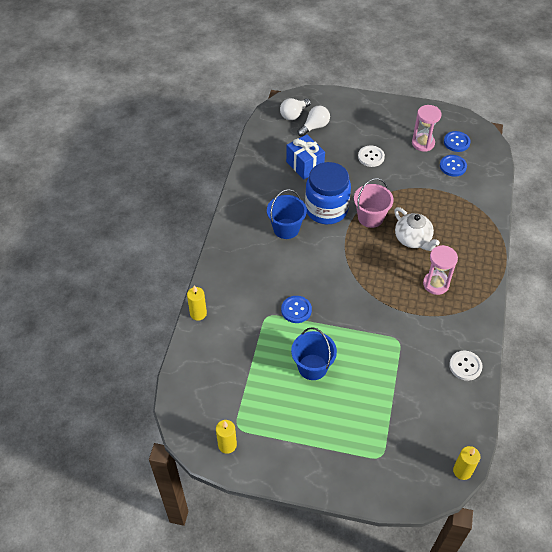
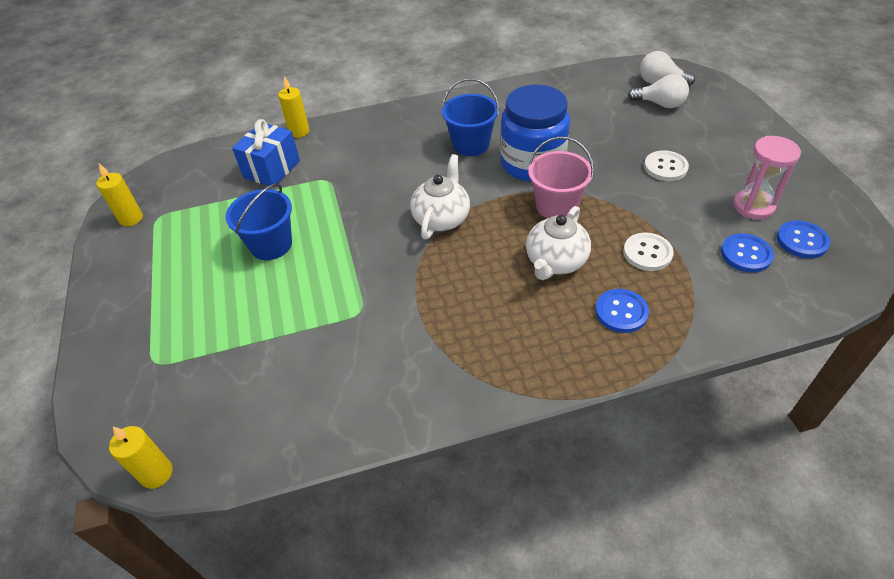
camera: 65 degrees right, 5 degrees down
(296, 310) = (351, 199): blue button -> blue button (621, 312)
(305, 165) = (587, 120): blue gift -> blue gift (272, 169)
(346, 272) = (441, 218): none -> white teapot
(436, 284) = (492, 317): pink hourglass -> none
(465, 366) = (357, 409): white button -> white button (647, 253)

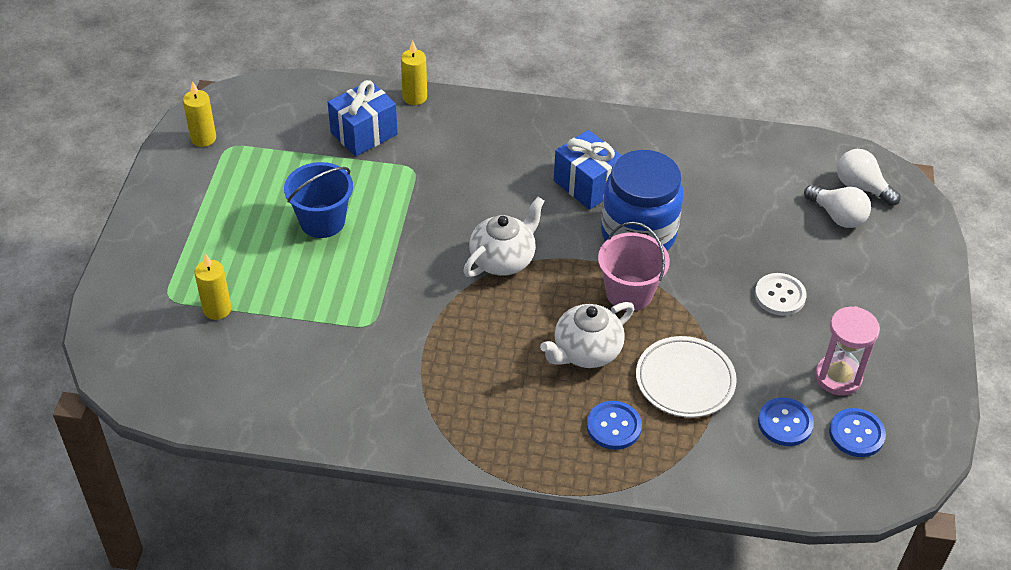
camera: 20 degrees right, 0 degrees up
(156, 473) = (133, 394): yellow candle -> yellow candle (217, 309)
(471, 144) = (587, 185): blue bucket -> blue gift
(647, 253) = (685, 380): white button -> white plate

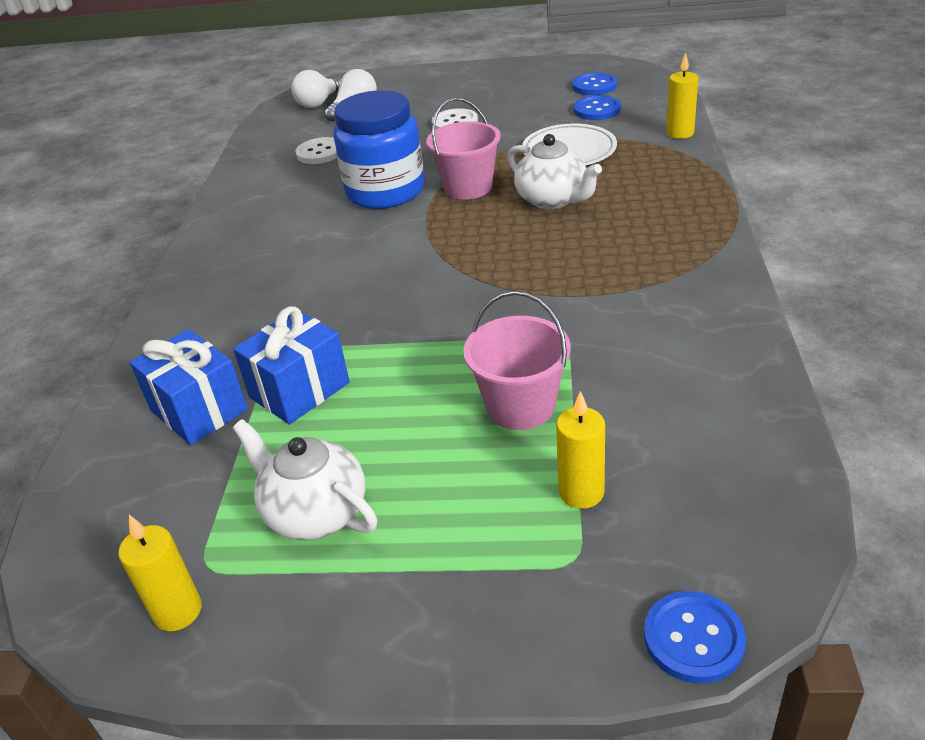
camera: 90 degrees left, 10 degrees down
(306, 291) = (520, 406): none -> pink bucket
(322, 221) = (382, 417): blue bucket -> none
(415, 97) = (129, 375): yellow candle -> yellow candle (680, 133)
(503, 259) = (434, 262): white teapot -> white teapot (315, 512)
(587, 185) = (312, 227): blue gift -> blue gift (299, 390)
(613, 426) = (639, 176): blue button -> blue button (693, 639)
(734, 189) = (320, 153): none -> white button
(838, 377) = (539, 96): pink hourglass -> none

